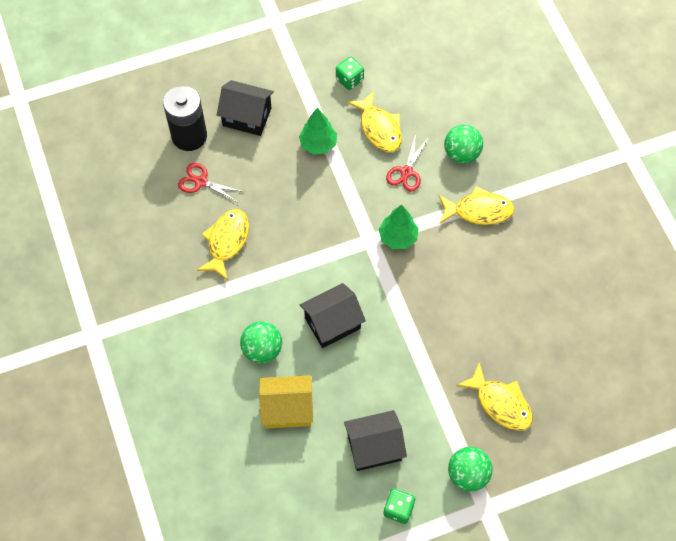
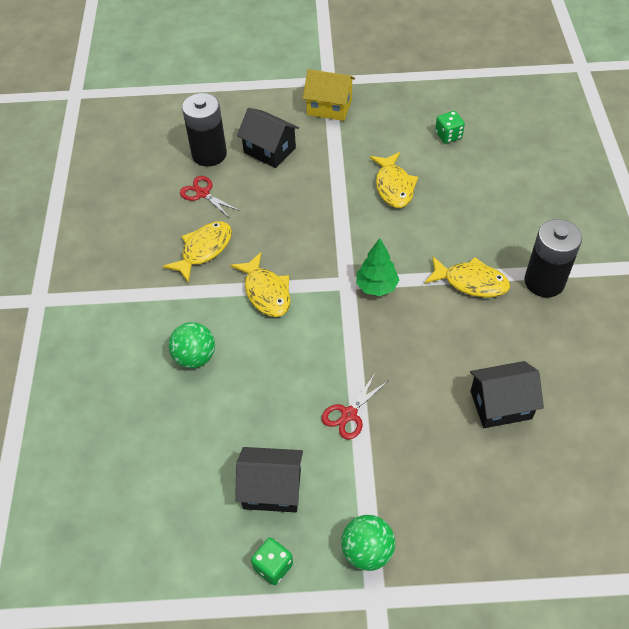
camera: 20 degrees right, 10 degrees down
(287, 409) = (195, 422): yellow house -> yellow house (329, 107)
(318, 144) = (328, 187): green tree -> none
(332, 323) = (277, 350): black house -> black house (501, 405)
(349, 79) = (380, 140): green dice -> green dice (448, 135)
(406, 172) = (407, 230): red scissors -> red scissors (349, 414)
(461, 154) = (470, 226): green ball -> none
(500, 403) = (431, 482): yellow fish -> yellow fish (266, 292)
(541, 193) = (544, 281): none -> black battery

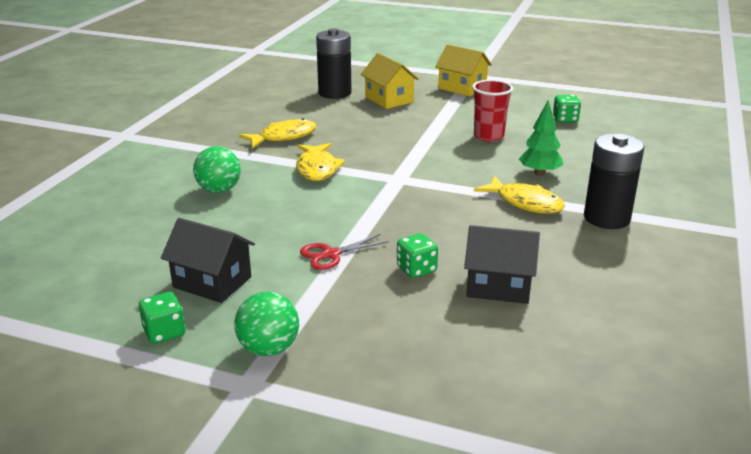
camera: 20 degrees right, 25 degrees down
(203, 193) = (310, 110): red scissors -> none
(269, 150) = (389, 99): black house -> yellow house
(376, 286) = (425, 186): green tree -> green tree (539, 173)
(393, 186) = (488, 136): yellow fish -> red cup
(428, 408) = (416, 269): none -> green dice

